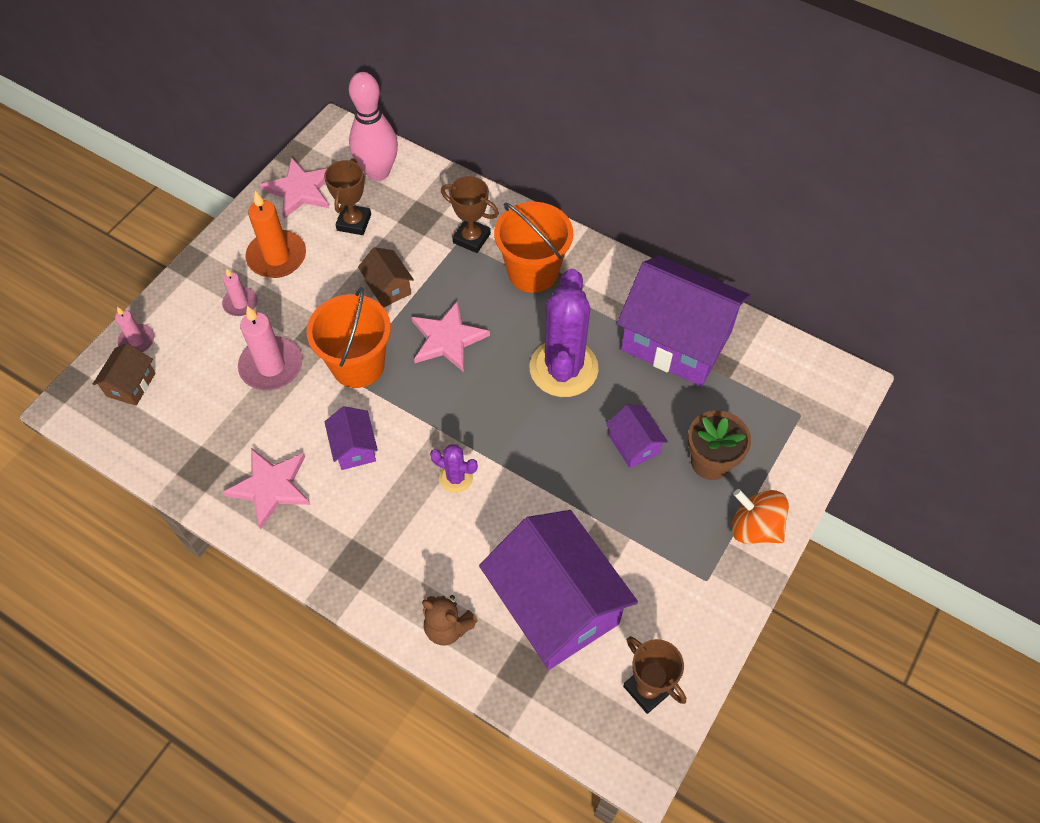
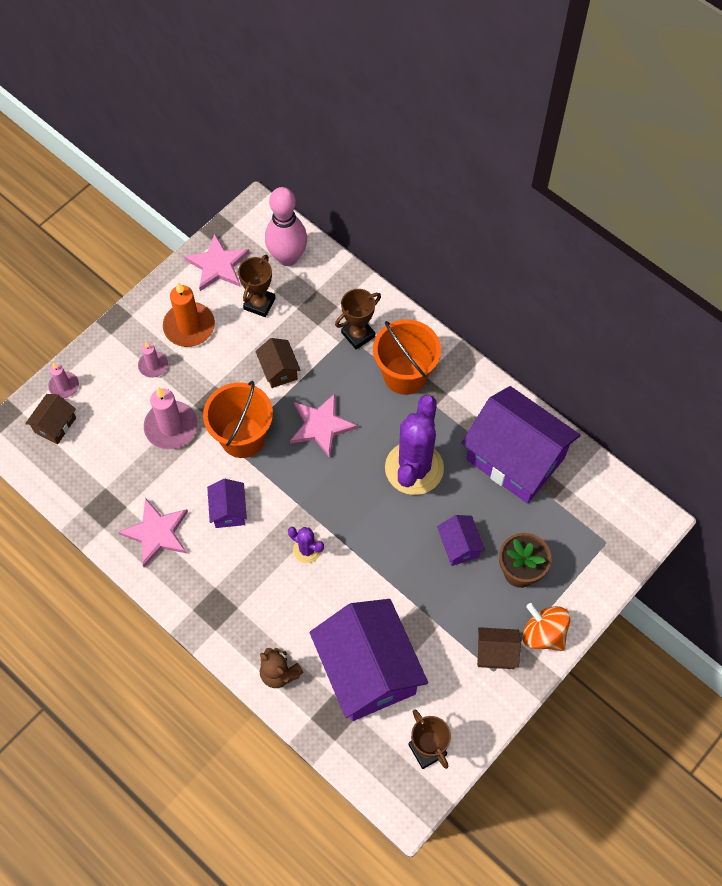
camera: 10 degrees right, 5 degrees up
(471, 238) = (358, 334): brown trophy -> brown trophy turned 75 degrees counterclockwise
(704, 559) = (496, 653): none -> brown house

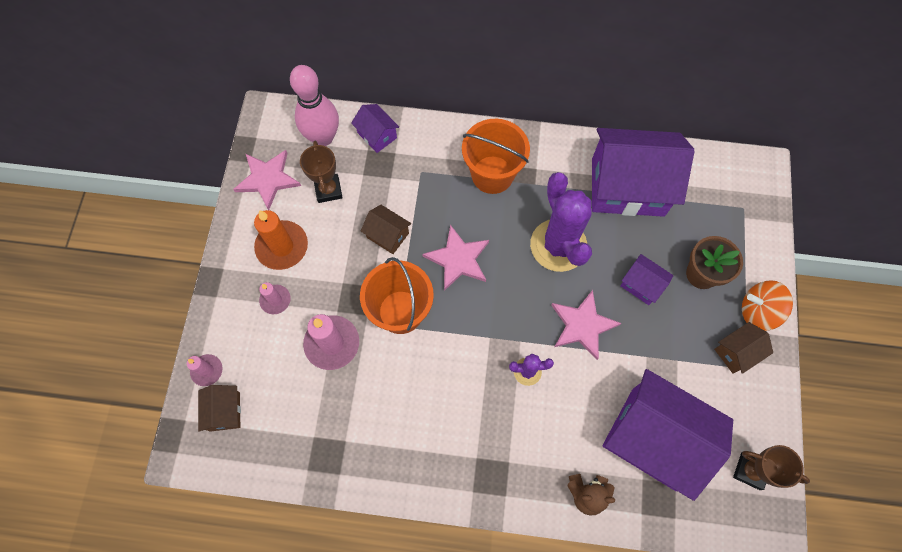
camera: 35 degrees left, 5 degrees up
(157, 533) = (390, 446): pink star -> pink star (582, 325)
(229, 510) = (437, 382): purple house -> purple house (377, 135)
(358, 334) = (430, 165): brown trophy -> none

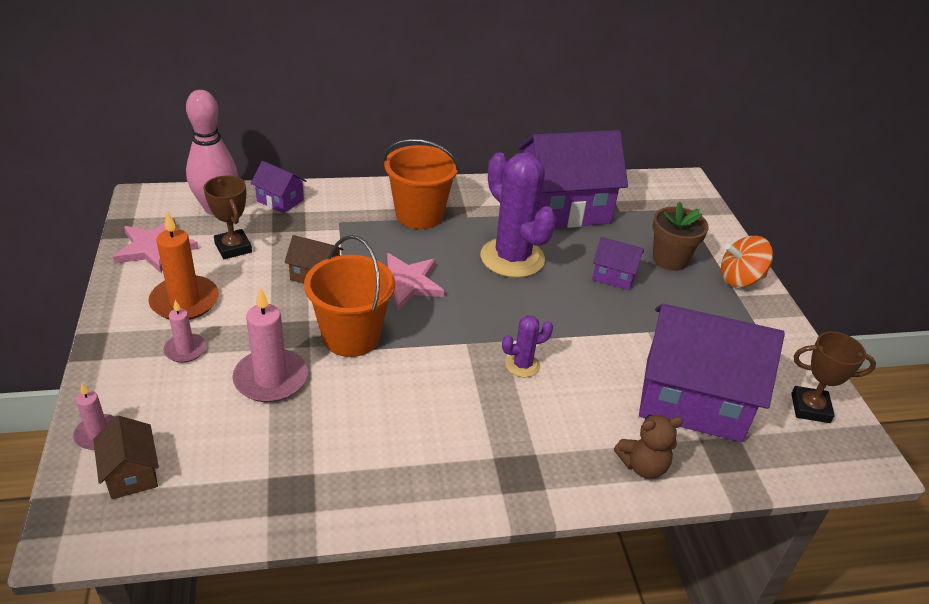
camera: 20 degrees left, 30 degrees down
(582, 325) = (567, 316): pink star -> none
(736, 352) = (738, 313): brown house -> none

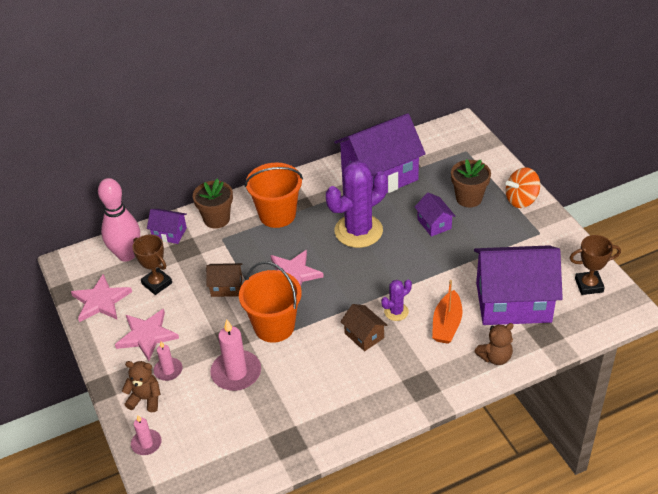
camera: 10 degrees left, 5 degrees up
(131, 473) = (182, 461): brown house -> brown house (364, 335)
(134, 376) = (145, 399): none -> brown teddy bear
(185, 301) = (147, 335): orange candle -> pink star
(344, 201) = (216, 219): none -> brown flower pot
(512, 258) = (358, 231): purple cactus -> purple cactus turned 75 degrees counterclockwise
(587, 401) = (447, 324): none -> orange boat
(614, 276) = (434, 224): purple house -> purple house turned 60 degrees clockwise

